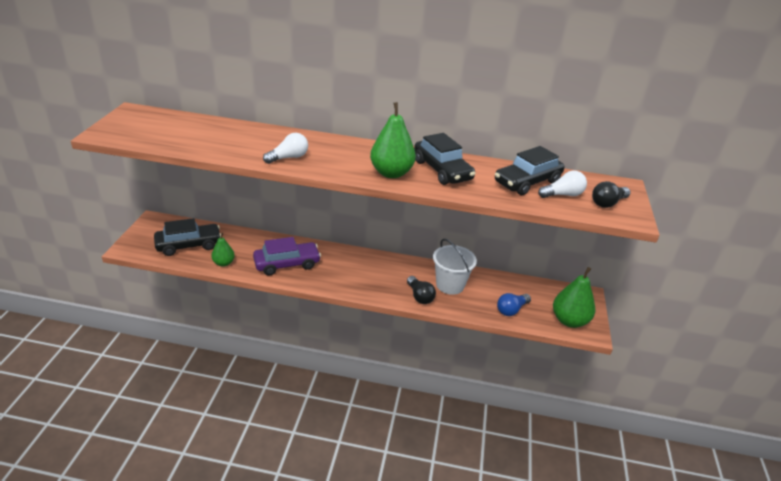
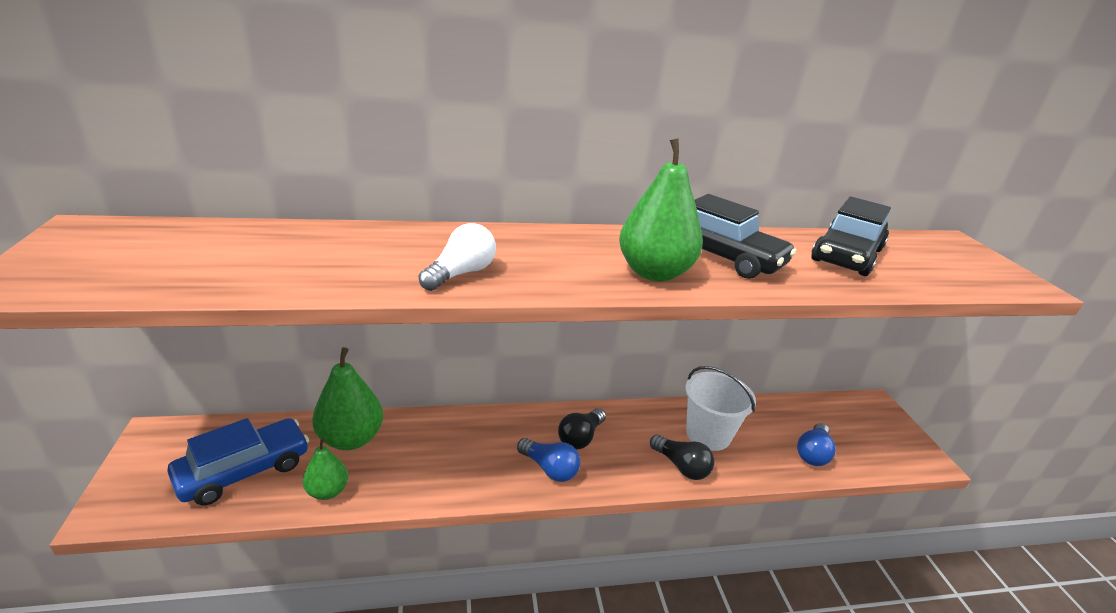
camera: 20 degrees left, 5 degrees down
(189, 245) = (244, 470): black car -> blue car
(287, 264) = (444, 463): purple car -> none
(342, 280) = (549, 469): none -> blue light bulb
(562, 195) = (909, 266): white light bulb -> none
(569, 321) = (890, 450): green pear -> green pear (351, 439)
(607, 203) = (971, 268): black light bulb -> black light bulb (580, 438)

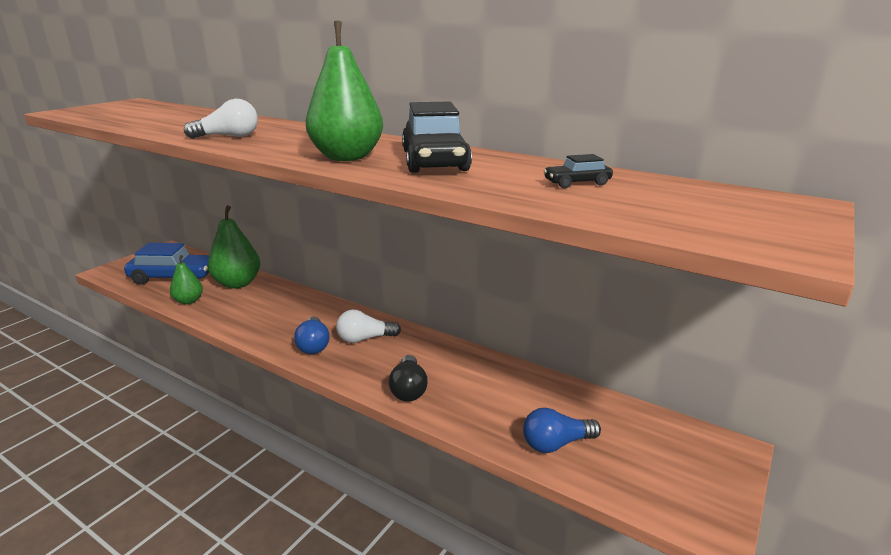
camera: 45 degrees right, 5 degrees down
(580, 438) = (365, 339): black light bulb -> white light bulb
(708, 434) = (471, 382): white bucket -> none
(846, 255) = (577, 183): black car -> black car, size x0.45

